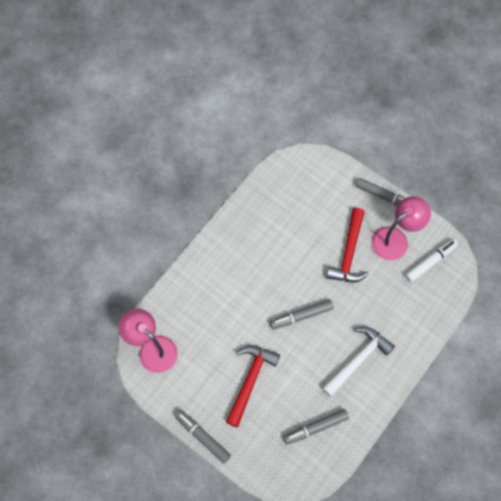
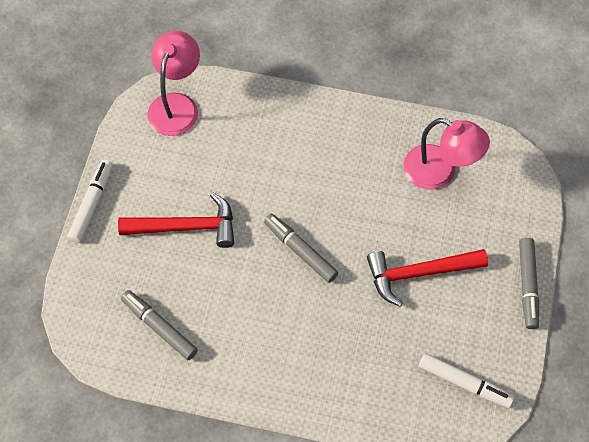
camera: 65 degrees right, 5 degrees down
(202, 437) = (92, 204): grey marker -> white marker
(357, 360) = (274, 343): white hammer -> none
(395, 239) = (473, 324): pink lamp -> pink lamp (440, 172)

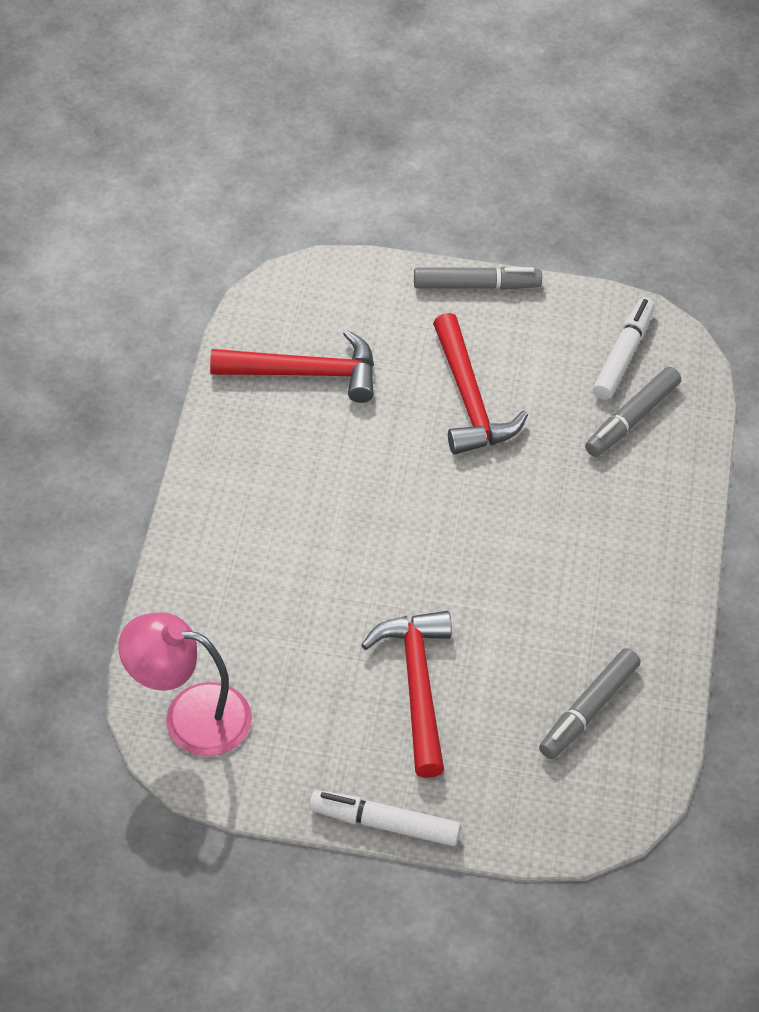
camera: 95 degrees left, 10 degrees down
(300, 251) = (446, 537): grey marker -> grey marker (631, 419)
(440, 172) = (305, 373): pink lamp -> red hammer

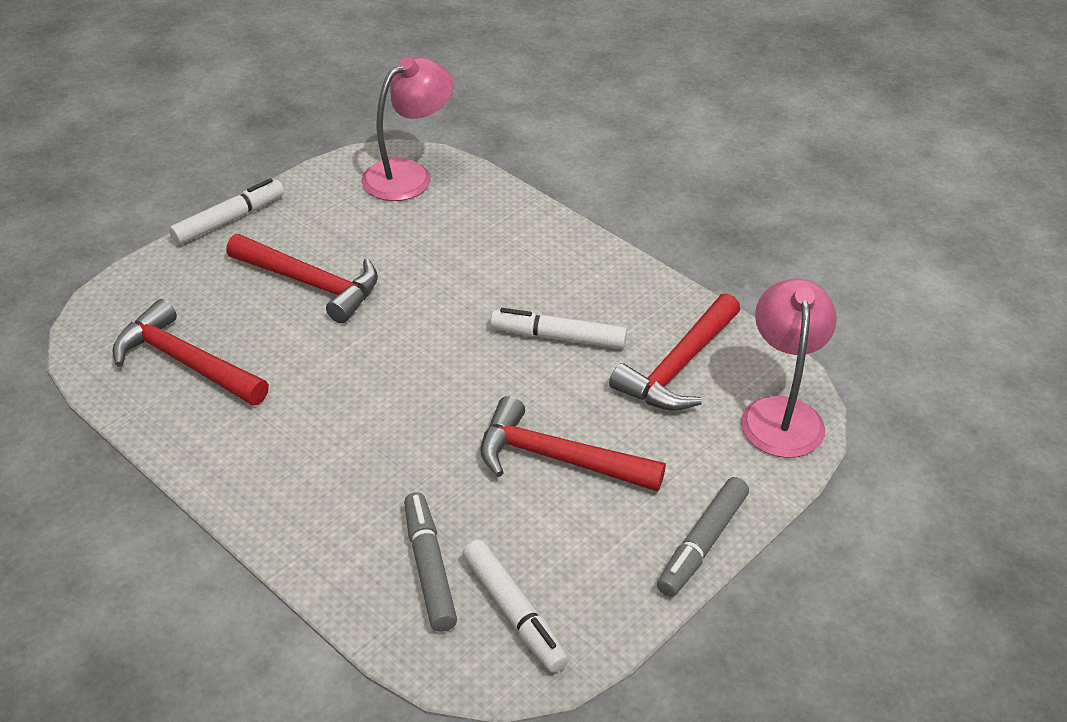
camera: 125 degrees right, 10 degrees down
(307, 292) = (781, 413): none -> pink lamp
(335, 466) = (558, 337): none -> white marker
(588, 709) = (185, 362): grey marker -> red hammer

